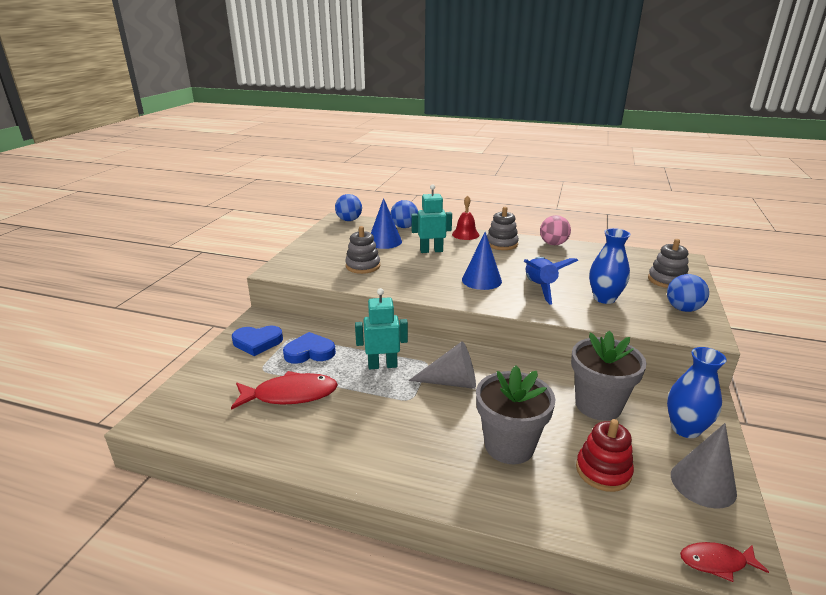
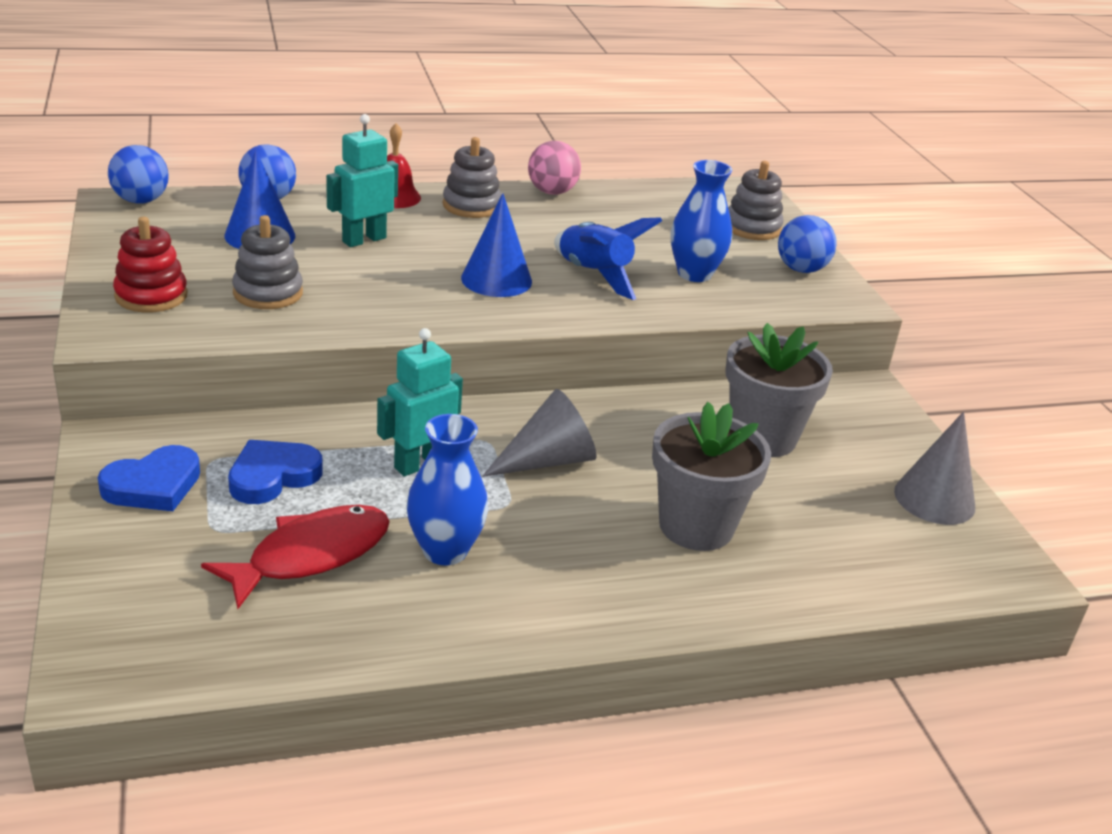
camera: 35 degrees left, 5 degrees up
(603, 471) = (825, 520): red stacking toy -> red stacking toy (151, 296)
(685, 429) = (877, 438): blue vase -> blue vase (445, 550)
(716, 562) = (996, 580): red fish -> none

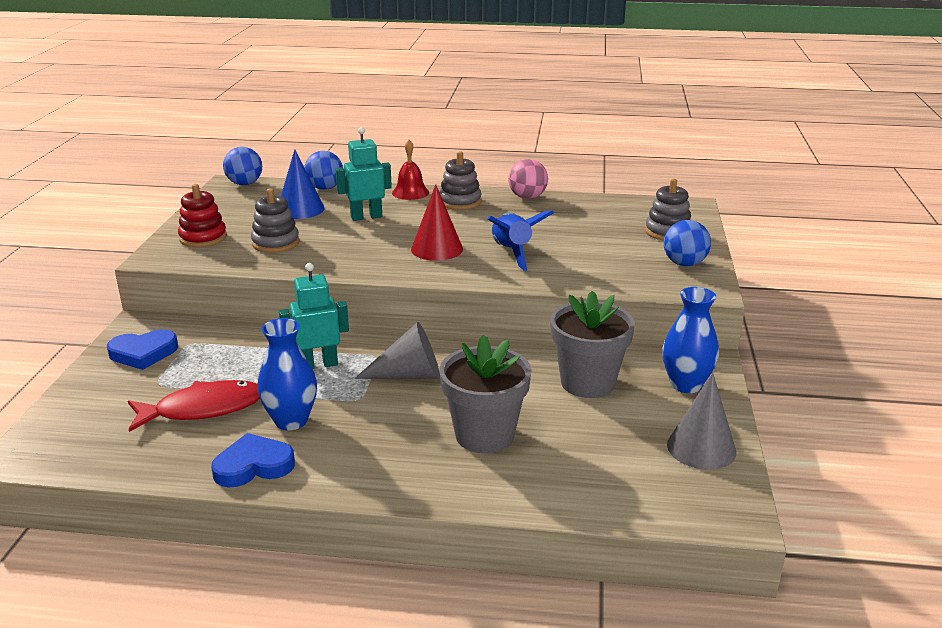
camera: 25 degrees right, 5 degrees down
(273, 476) = (218, 358): blue heart -> blue heart (253, 466)
(496, 279) = (437, 249): blue cone -> red cone
(694, 274) = (591, 259): blue vase -> blue vase (686, 385)

